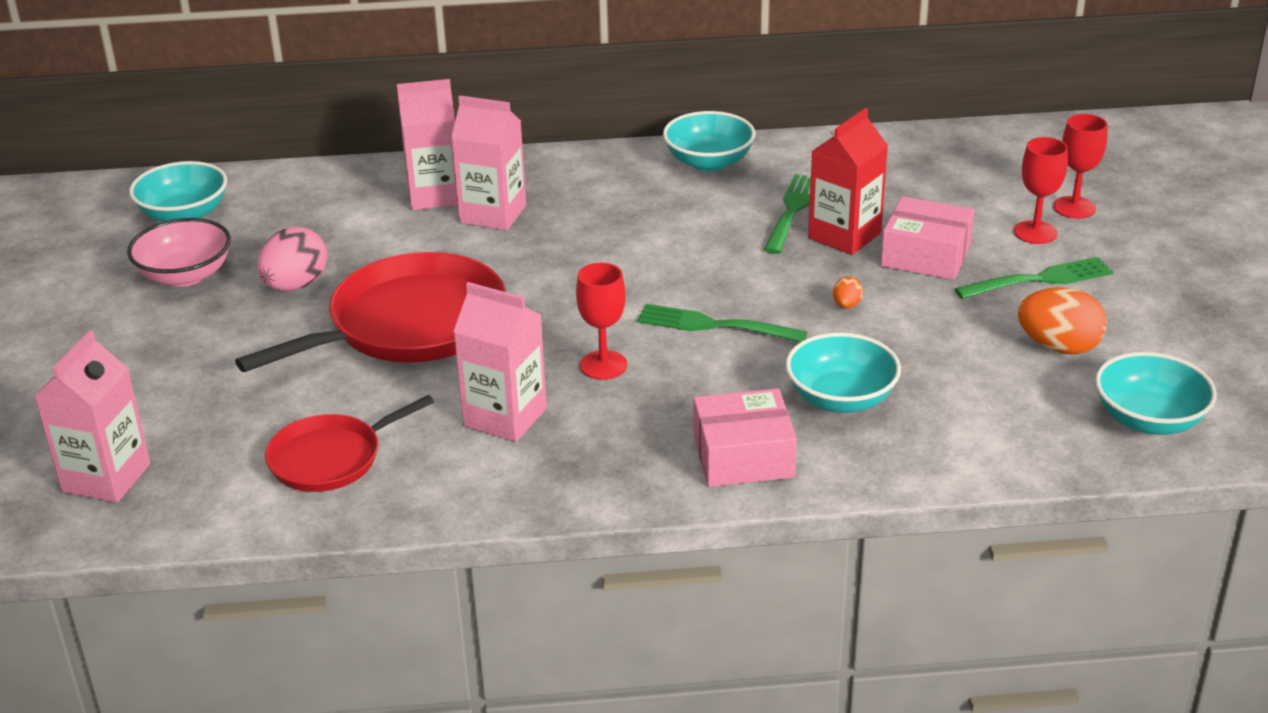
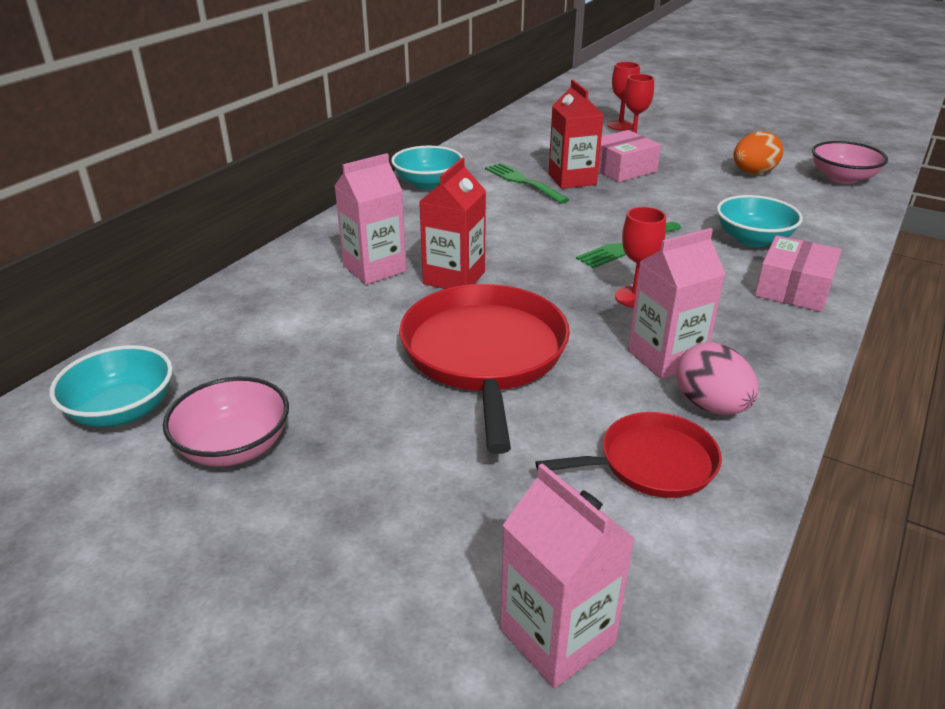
camera: 55 degrees left, 0 degrees up
(295, 286) = (347, 389): pink egg -> pink egg (710, 405)
(331, 458) = (651, 463): red pan -> red pan turned 105 degrees counterclockwise
(435, 195) = (308, 281): pink carton -> none
(524, 258) = (454, 278): none -> red carton
(846, 305) = (650, 204): orange egg -> none
(1040, 279) = (681, 154): green fork -> none
(1148, 420) = (842, 178): turquoise bowl -> pink bowl

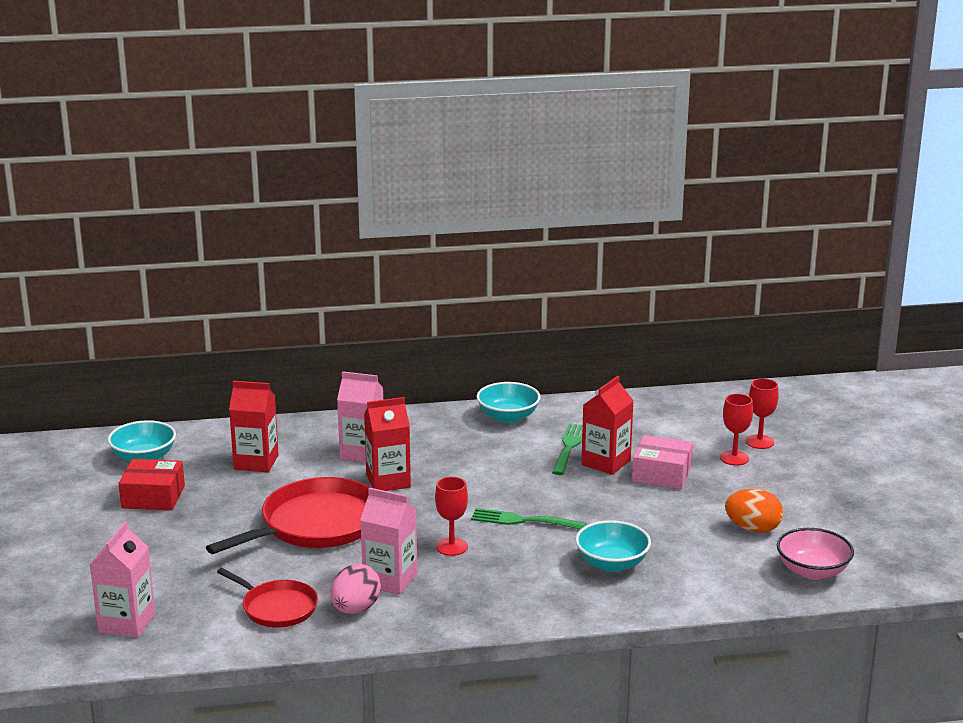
camera: 50 degrees right, 10 degrees down
(234, 447) = (153, 497): pink bowl -> red box
(283, 335) = (256, 462): none -> red carton
(793, 288) = (551, 599): pink box -> none

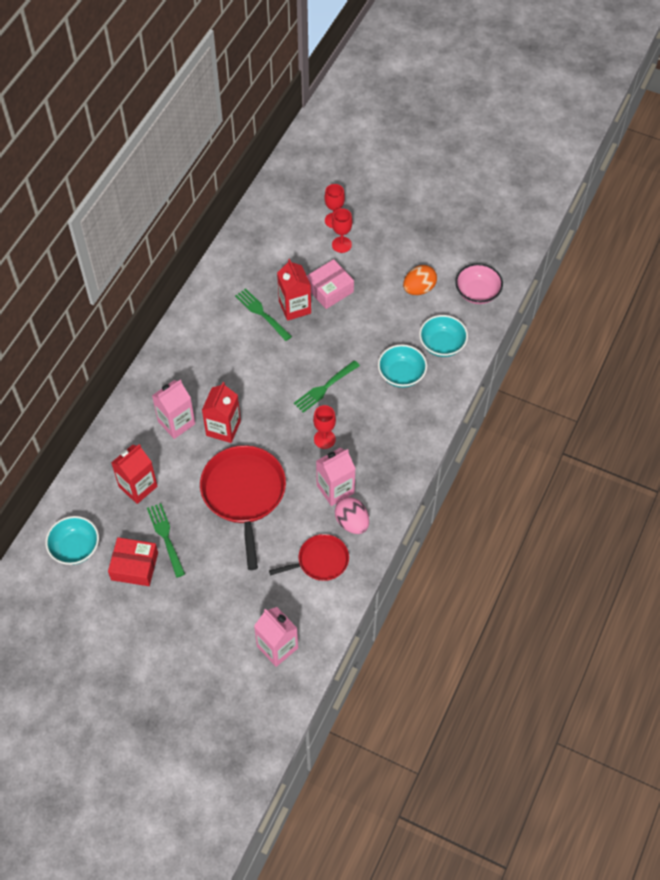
camera: 55 degrees left, 35 degrees up
(153, 497) = (134, 566): red box -> red box turned 60 degrees clockwise
(208, 500) = (166, 537): none -> green fork
(508, 417) = (197, 320): turquoise bowl -> turquoise bowl (442, 344)

